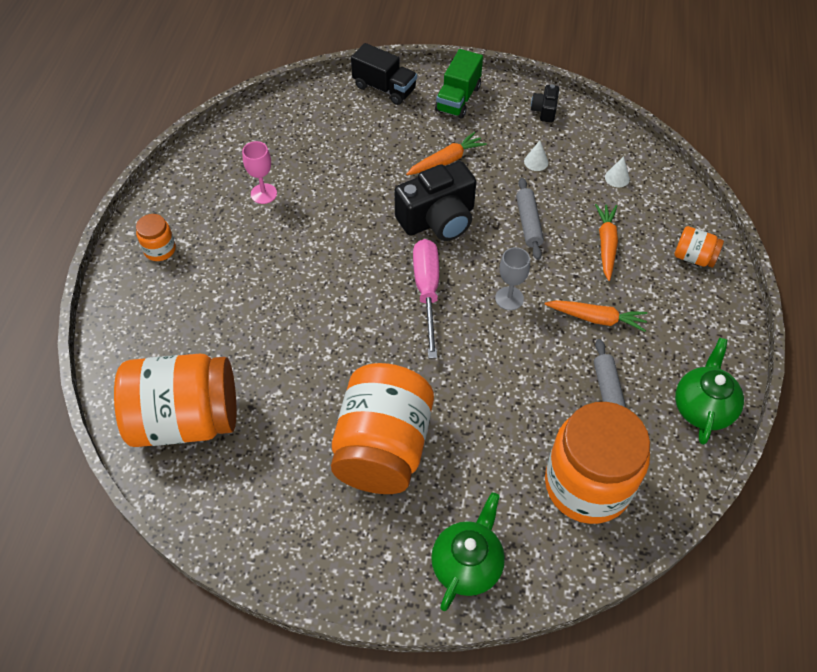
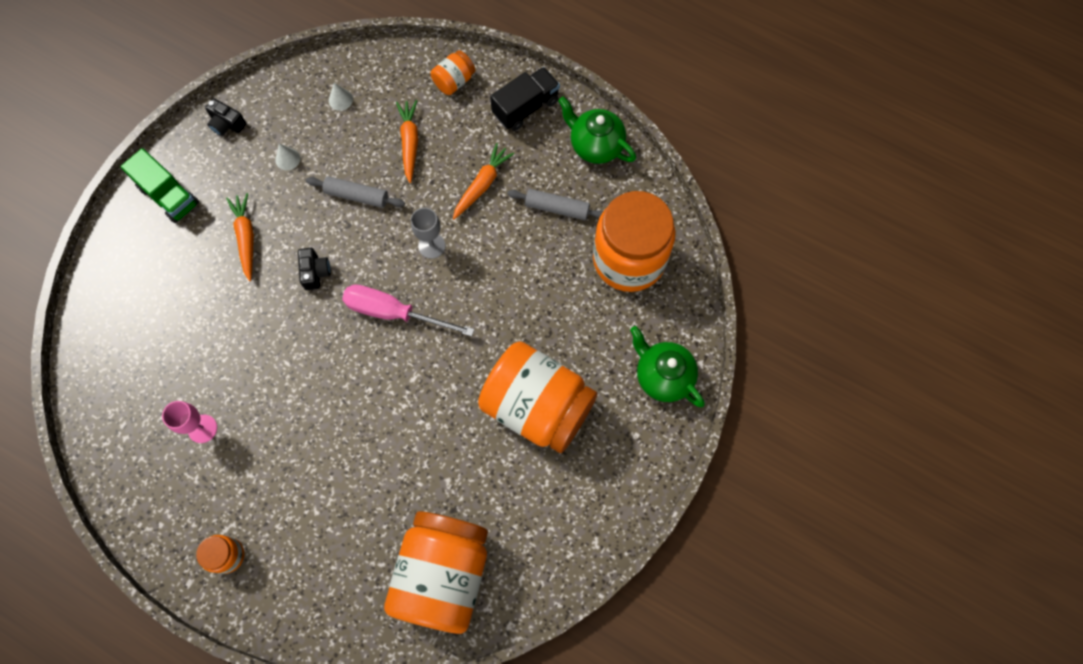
camera: 70 degrees left, 15 degrees up
(384, 88) = (115, 261): black truck -> black truck (525, 107)
(438, 219) = (315, 272): black camera -> black camera, size x0.47
(606, 244) = (409, 142): orange carrot -> orange carrot turned 60 degrees clockwise

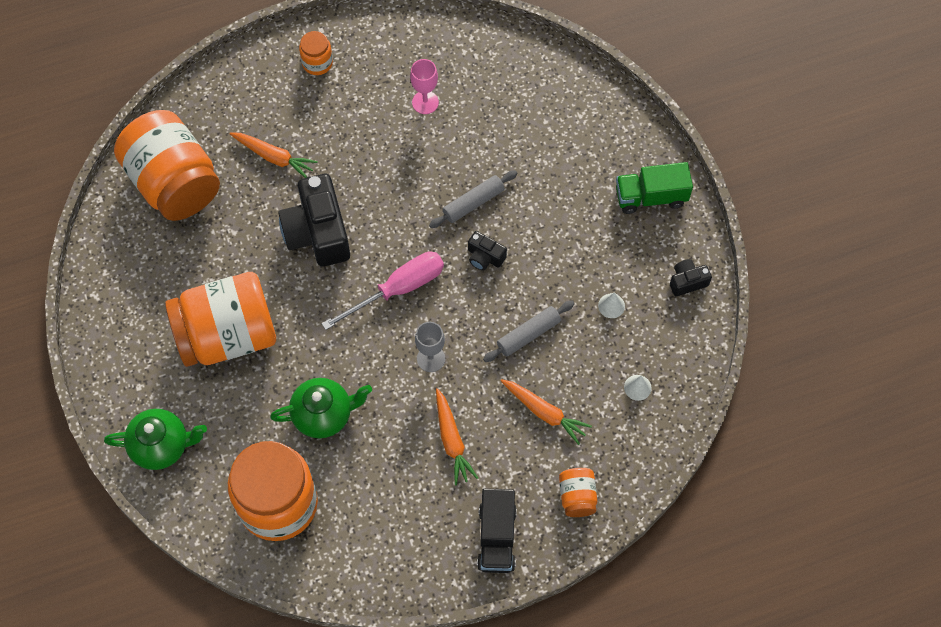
camera: 130 degrees right, 5 degrees down
(246, 238) = (561, 227): orange carrot -> orange carrot (274, 157)
(394, 413) = (317, 233): none -> black camera
(557, 208) = (376, 484): grey rolling pin -> grey rolling pin (473, 203)
(595, 145) = (406, 567): green teapot -> green teapot (323, 414)

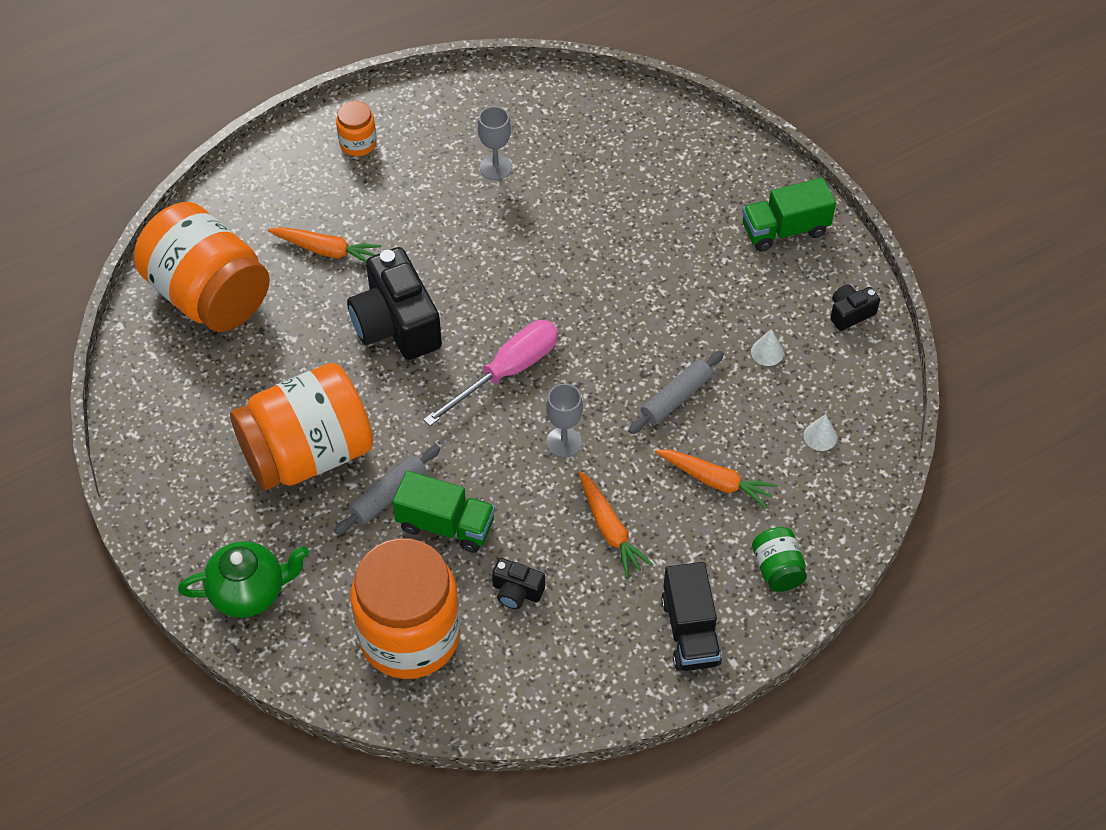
camera: 10 degrees left, 10 degrees down
(323, 414) = (445, 525): green teapot -> green truck
(425, 102) = (495, 167): pink goblet -> grey goblet
(473, 203) = (576, 265): grey rolling pin -> grey rolling pin (388, 495)
(485, 257) = (604, 321): black camera -> black camera (516, 591)
(577, 497) = (777, 569): orange jar -> green jar

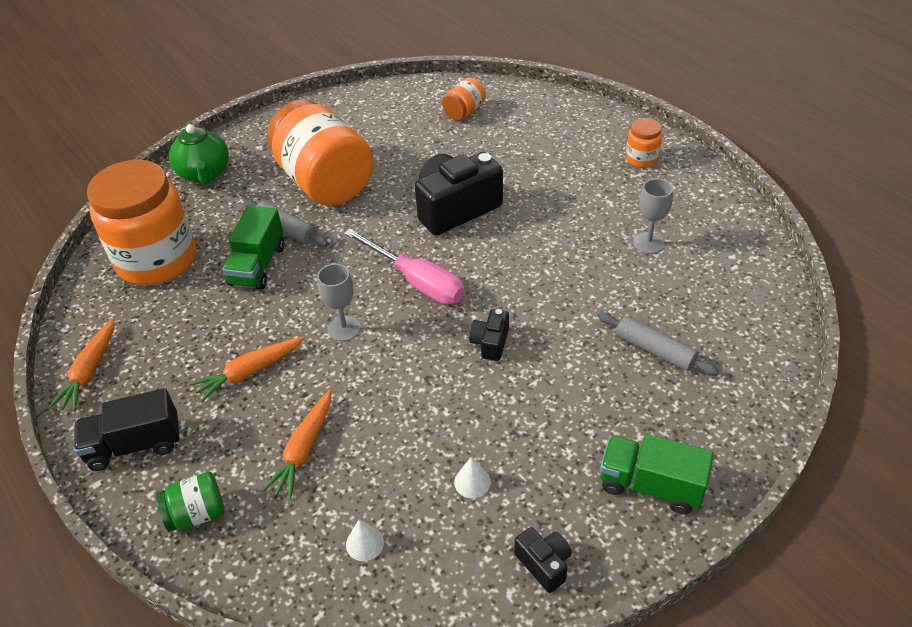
camera: 85 degrees right, 10 degrees down
(208, 295) = (464, 112): orange jar -> orange jar, size x0.44
(326, 250) = (522, 160): orange carrot -> orange carrot (90, 371)
(516, 591) = (190, 317): black camera -> black camera (490, 343)
(676, 398) = (402, 407): grey rolling pin -> grey rolling pin (655, 350)
(785, 230) = (650, 485): green truck -> green truck turned 45 degrees counterclockwise

